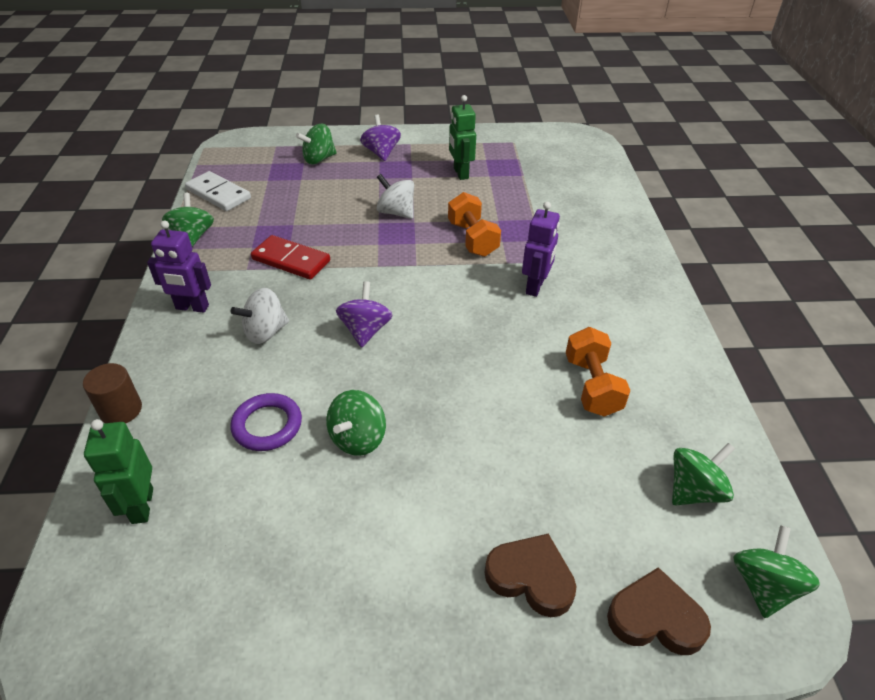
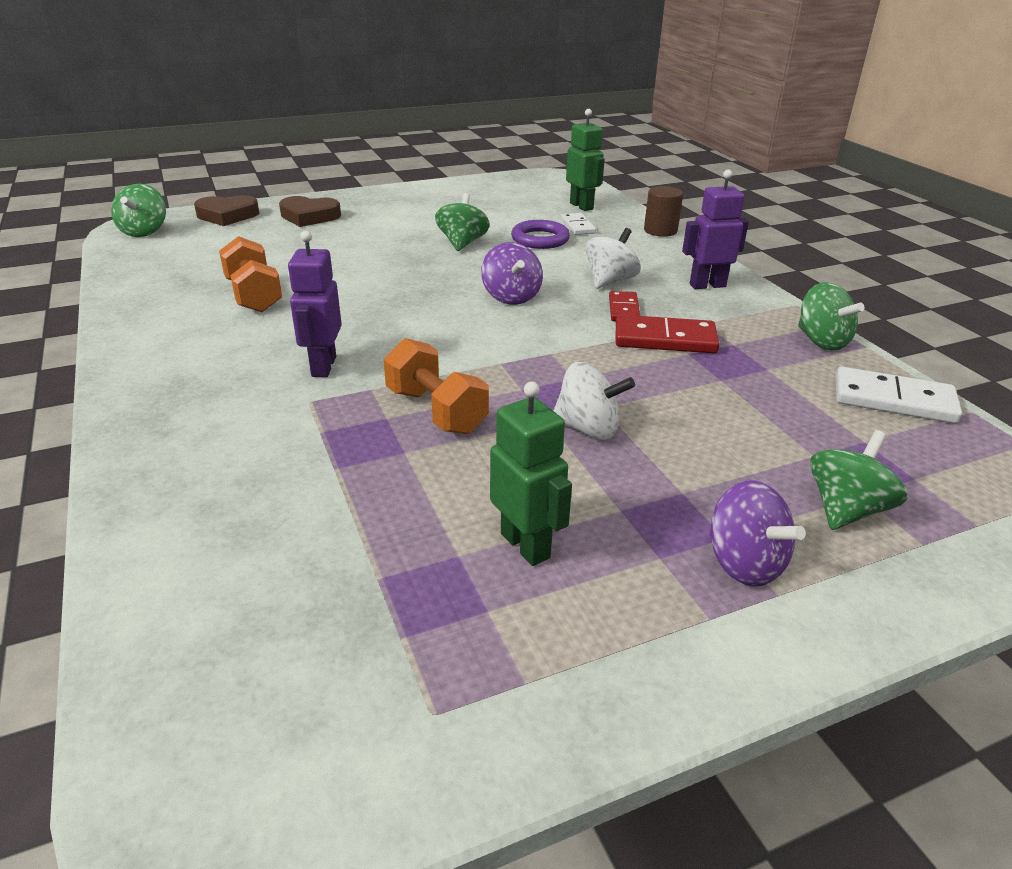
camera: 160 degrees right, 10 degrees down
(200, 446) = (577, 226): none -> white domino
(289, 295) = (623, 309): none -> red domino
(694, 490) = (175, 257): green spinning top -> none

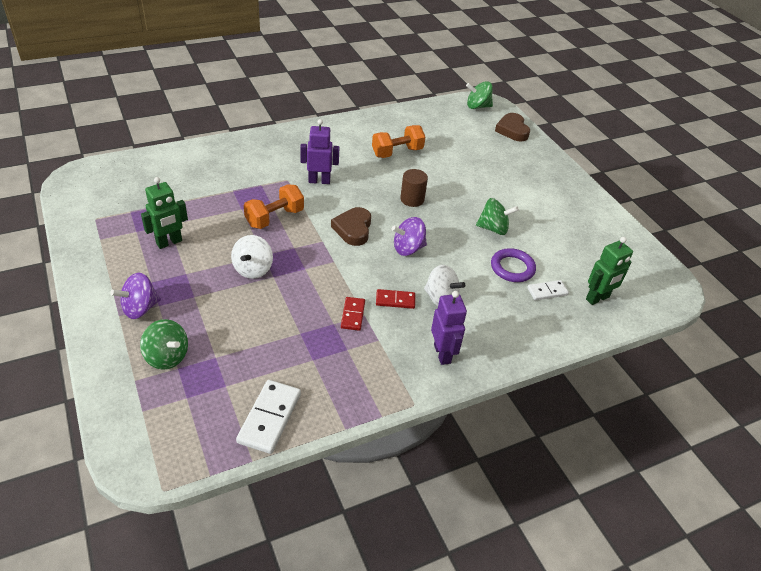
camera: 85 degrees right, 10 degrees up
(309, 216) = (522, 161): brown heart -> brown heart (353, 229)
(660, 231) = (554, 343): brown cylinder -> brown cylinder (412, 199)
(665, 339) = (353, 315): red domino -> red domino, size x0.61
(821, 341) = (352, 402): green spinning top -> none

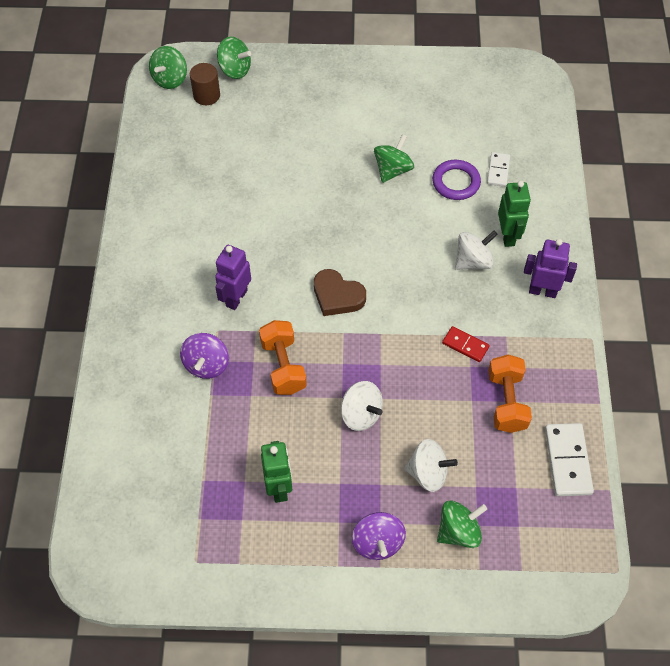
camera: 60 degrees left, 15 degrees up
(216, 323) = (428, 473): none -> white spinning top
(269, 418) = (567, 461): white domino -> white domino turned 45 degrees clockwise
(395, 300) = (460, 300): red domino -> none
(397, 152) = (220, 199): orange dumbbell -> orange dumbbell (506, 402)
(408, 248) = (390, 258): purple spinning top -> purple spinning top (206, 365)
(412, 199) = (312, 221): brown cylinder -> brown cylinder (206, 95)
(512, 130) = (235, 70): brown heart -> green spinning top
(597, 298) = (522, 137): green robot -> green robot (508, 236)

